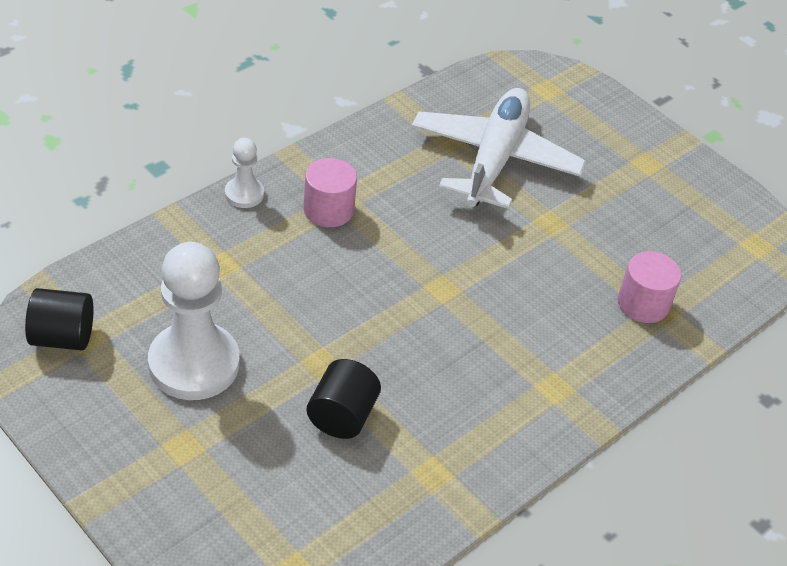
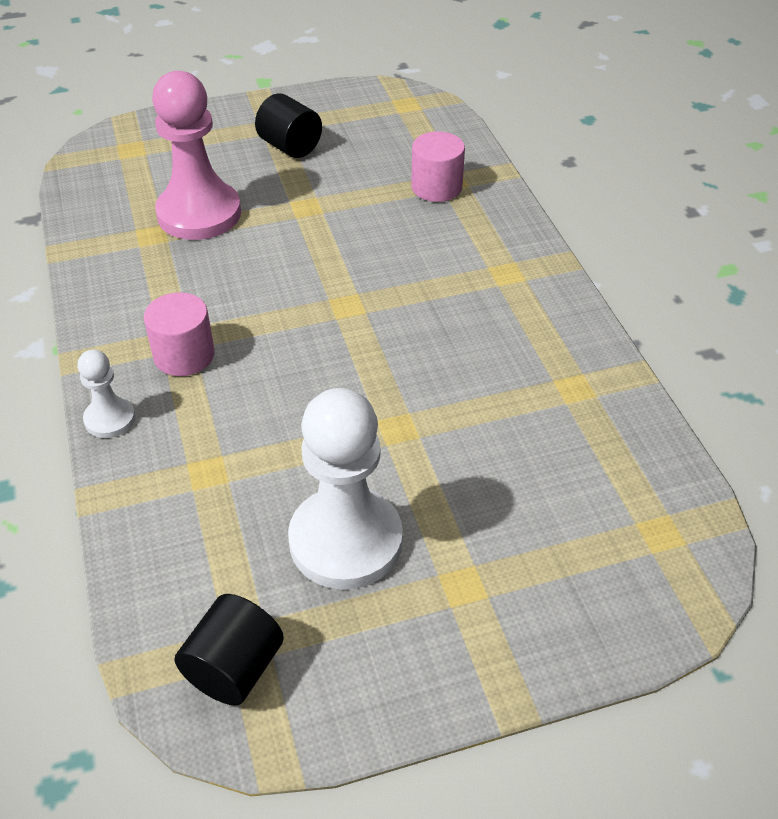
camera: 60 degrees left, 0 degrees up
(342, 416) = (477, 433): black cylinder -> black cylinder (290, 147)
(494, 159) = (199, 214): white plane -> pink pawn

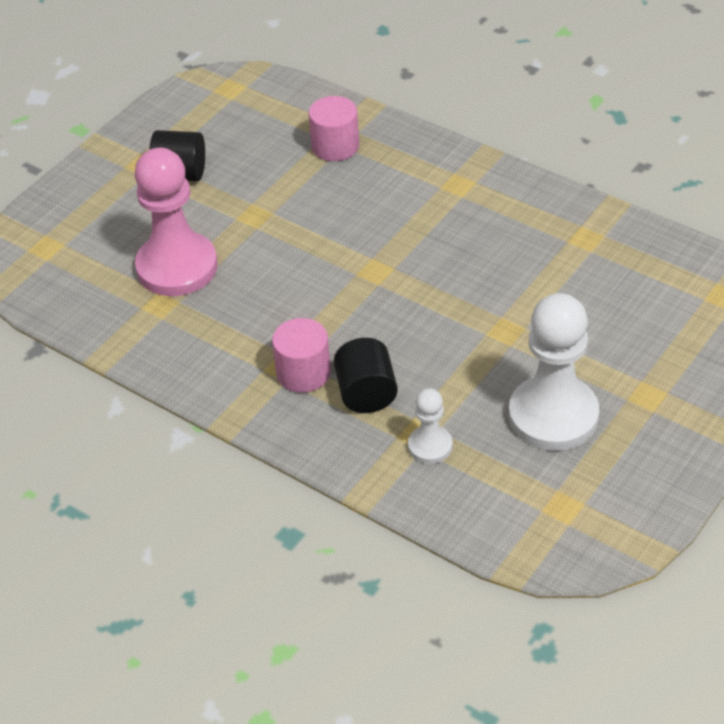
camera: 35 degrees left, 0 degrees up
(110, 419) = (307, 444): white pawn -> white pawn (430, 446)
(234, 668) = (572, 524): black cylinder -> black cylinder (366, 393)

